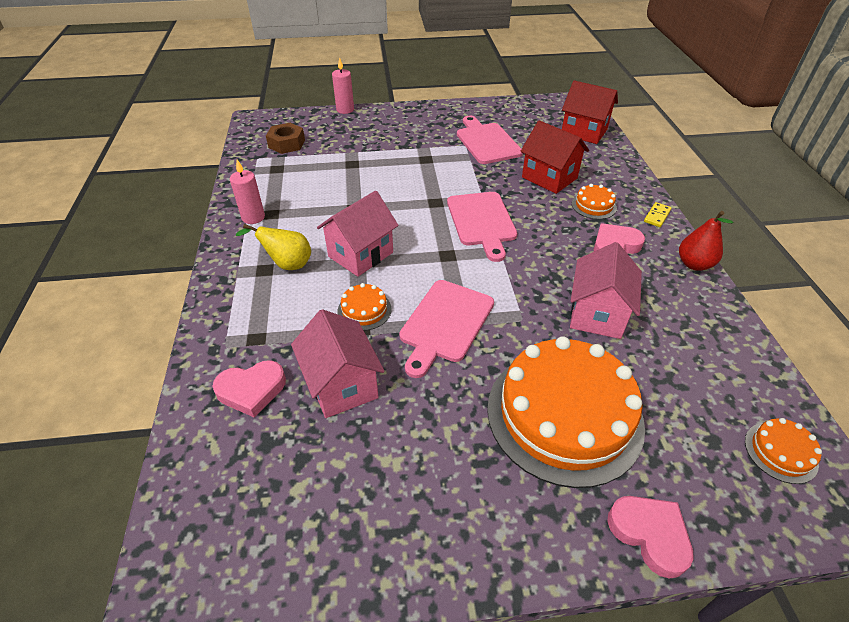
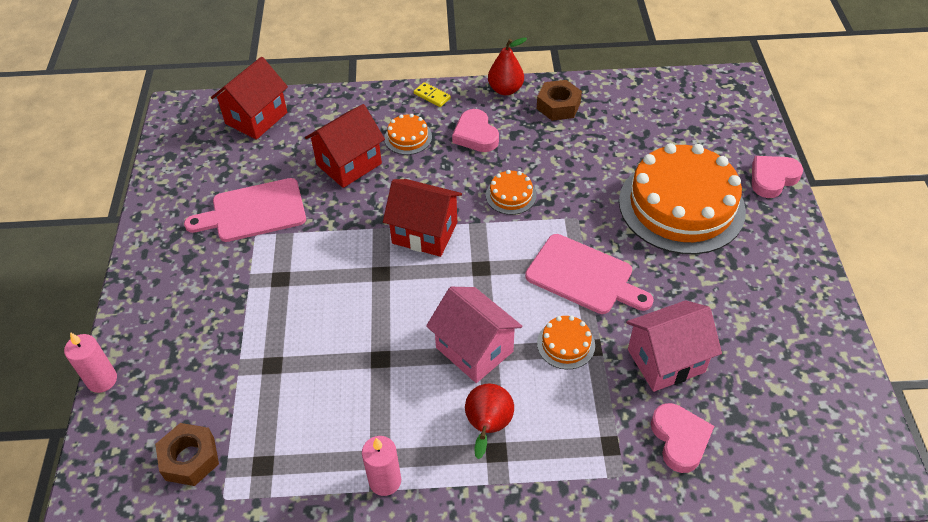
camera: 85 degrees left, 5 degrees up
(287, 264) = (488, 427): yellow pear -> red pear
(482, 221) = (424, 233): pink cutting board -> red house
(597, 314) = (569, 165): pink house -> none
(689, 305) = (558, 106): none -> brown nut
(780, 452) = (699, 99): orange cake -> orange cake (511, 195)

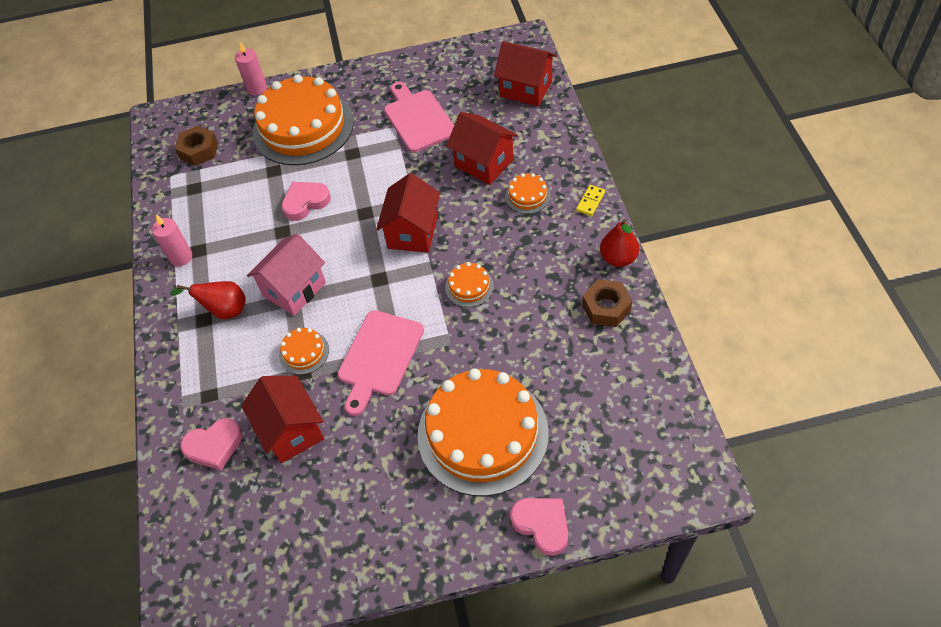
camera: 85 degrees right, 5 degrees up
(208, 328) = (303, 127): none -> orange cake
(475, 135) = (544, 246): pink heart -> pink heart (305, 202)
(666, 361) = (291, 431): pink house -> red house

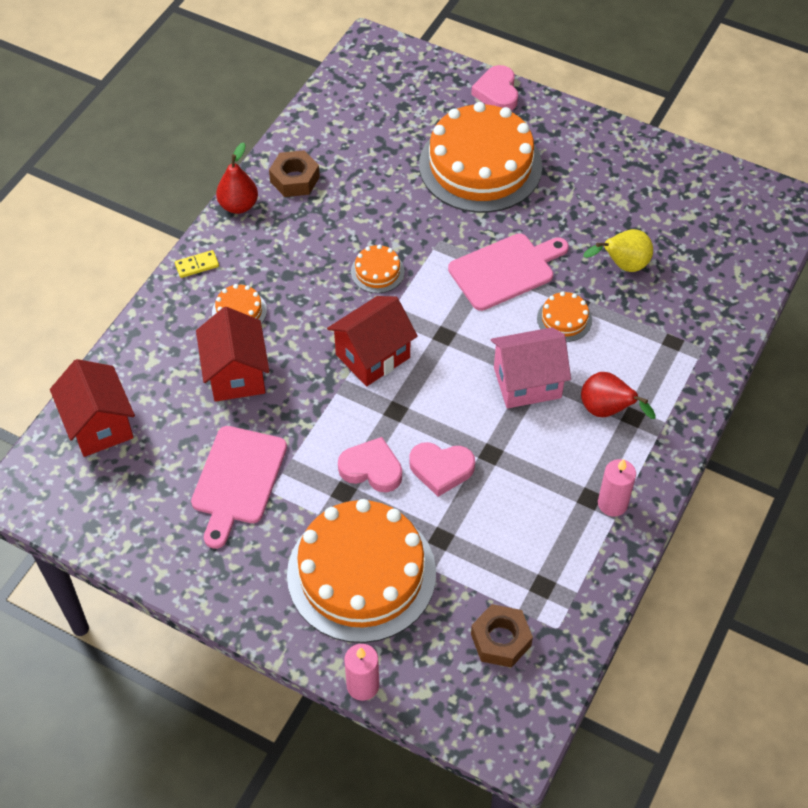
camera: 145 degrees left, 0 degrees up
(214, 446) = (694, 297): pink heart -> pink heart (371, 469)
(291, 431) = (622, 265): red house -> yellow pear

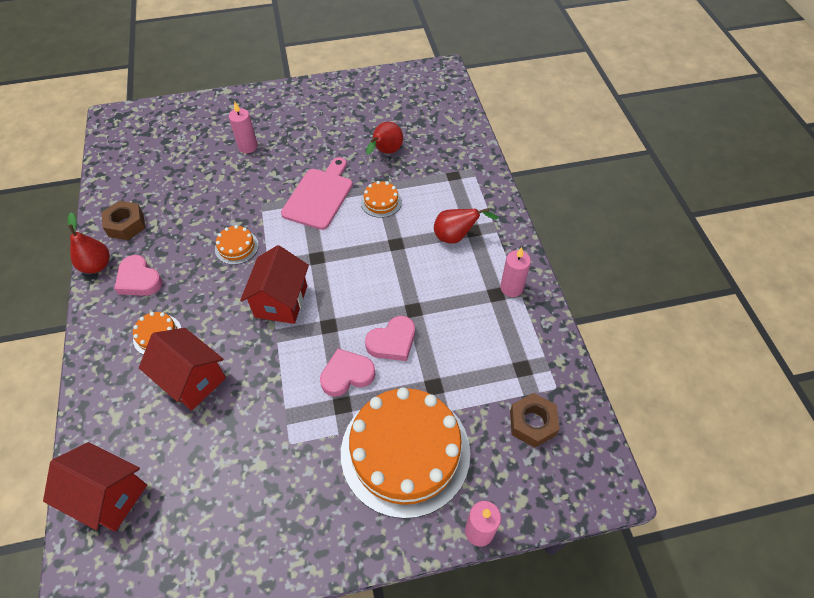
camera: 40 degrees left, 0 degrees up
(197, 265) = (97, 324): yellow domino -> none
(237, 480) = (258, 454): pink cutting board -> none
(480, 165) = (248, 146): orange cake -> pink candle
(497, 92) = (221, 102): pink heart -> pink heart (139, 280)
(527, 383) = (394, 252): pink house -> none
(622, 265) = (385, 152): yellow pear -> red pear

